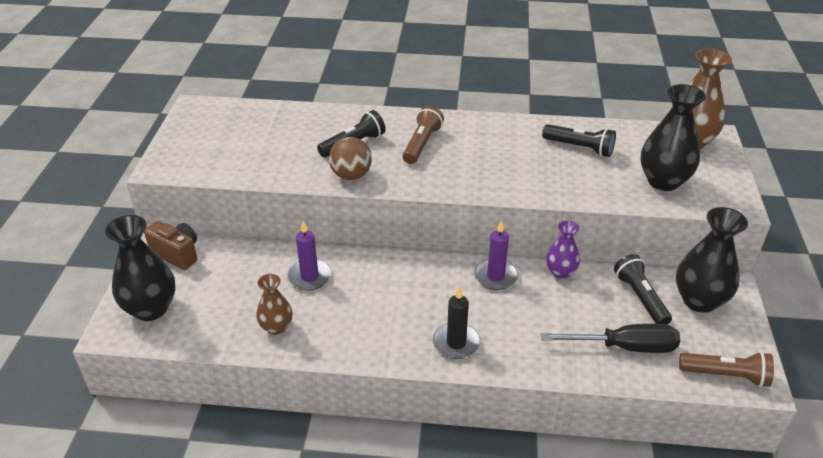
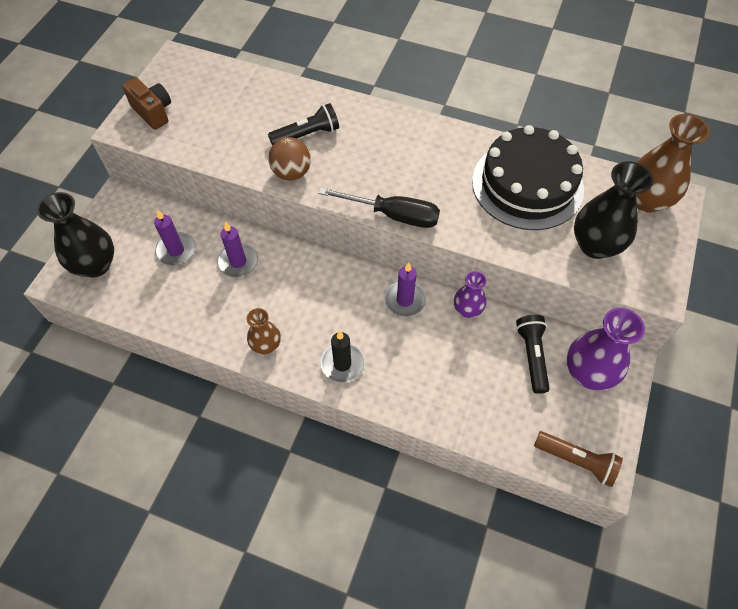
camera: 15 degrees right, 20 degrees up
(177, 254) = (133, 211): brown camera -> brown camera (153, 112)
(238, 279) = (176, 250): none -> purple candle
(276, 327) = (193, 309): brown vase -> brown vase (266, 345)
(422, 144) = (372, 147): brown flashlight -> none
(580, 148) = (527, 184): black flashlight -> black cake
(624, 347) = (494, 406): black screwdriver -> black screwdriver (393, 215)
(699, 300) = (588, 373): black vase -> purple vase

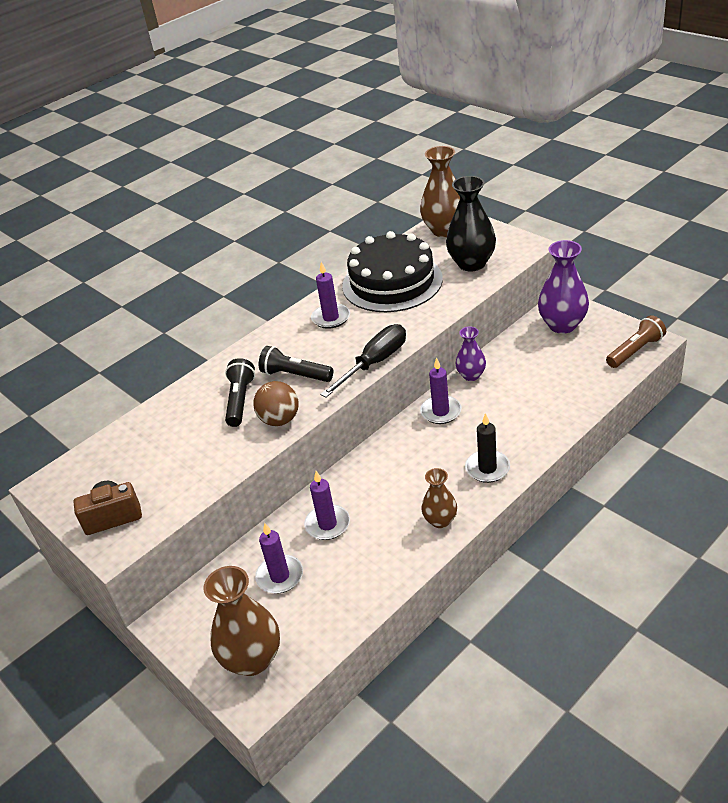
camera: 60 degrees left, 20 degrees down
(95, 265) = (252, 659): black vase -> brown vase
(447, 155) = (331, 318): none -> purple candle
(532, 356) = (533, 350): black flashlight -> black flashlight (295, 375)

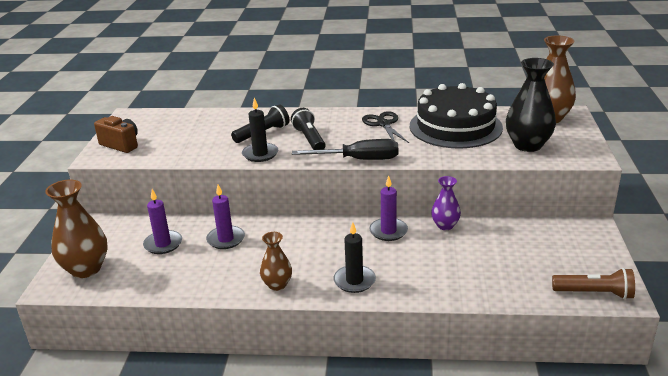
camera: 45 degrees right, 10 degrees down
(280, 420) = (260, 154): brown ball -> black candle
(331, 318) = (383, 124): purple candle -> black scissors
(562, 325) = (567, 240): purple vase -> none

